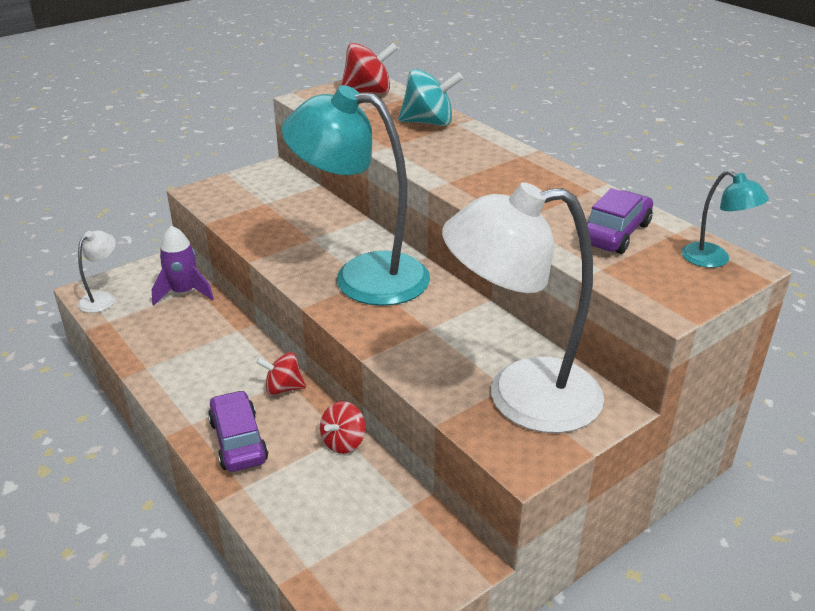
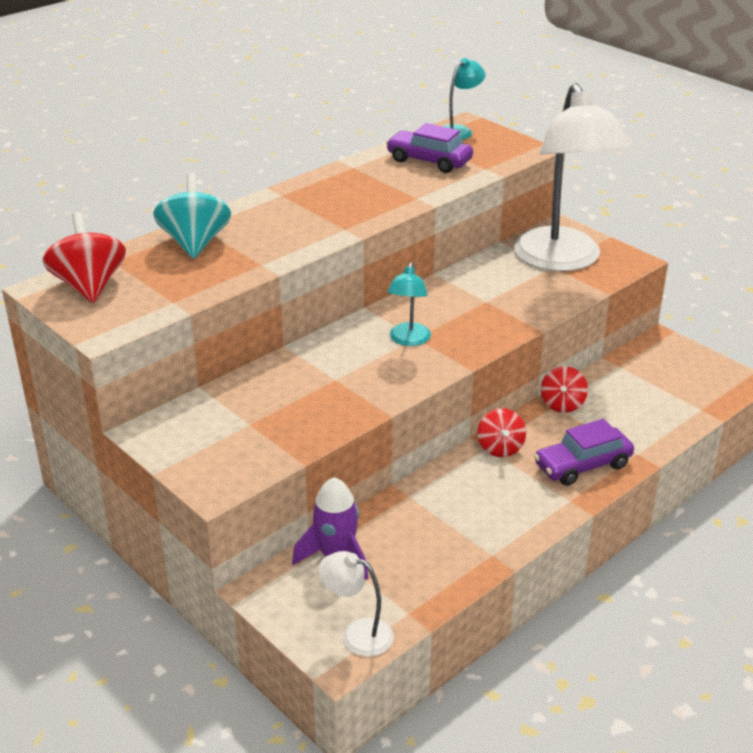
camera: 95 degrees left, 0 degrees up
(343, 442) = (562, 404): red spinning top -> red spinning top turned 75 degrees clockwise
(362, 276) = (408, 340): turquoise lamp -> turquoise lamp, size x0.43

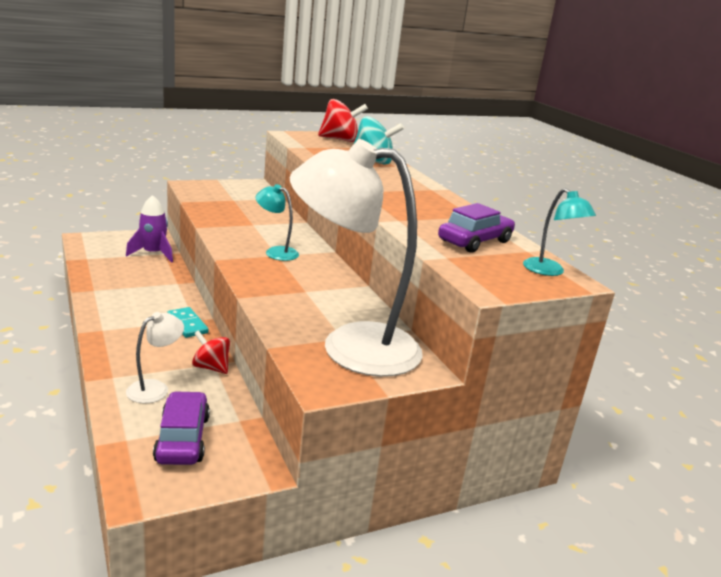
camera: 105 degrees right, 10 degrees down
(357, 634) = (92, 245): white lamp -> white lamp (155, 388)
(500, 448) = (187, 324): red spinning top -> turquoise domino
(582, 465) = (130, 348): purple car -> purple car (182, 438)

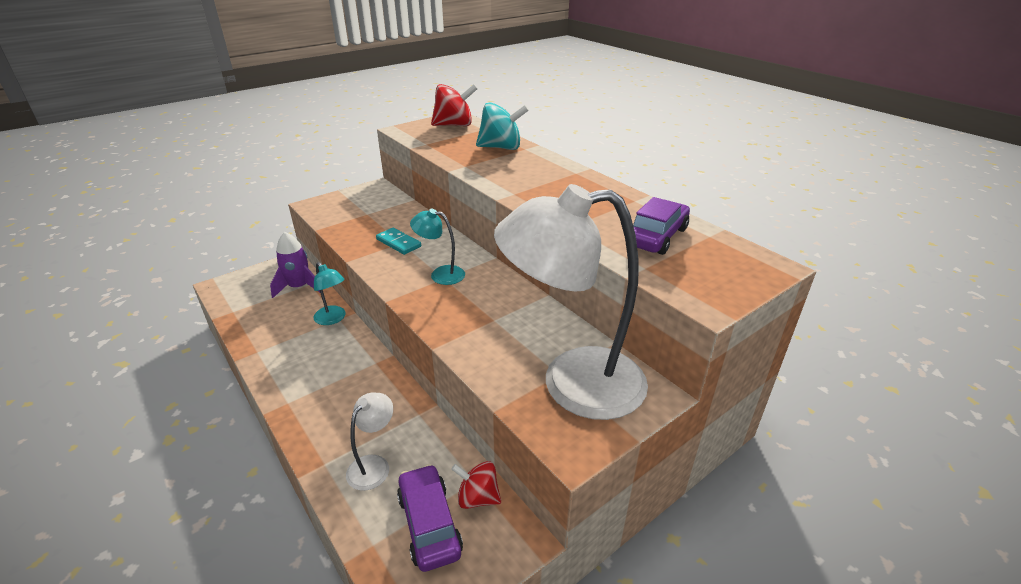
camera: 10 degrees left, 10 degrees up
(187, 324) = (371, 370): turquoise domino -> turquoise domino (398, 243)
(211, 367) = (418, 420): red spinning top -> red spinning top (478, 497)
(549, 271) = (745, 260): turquoise lamp -> turquoise lamp (333, 319)

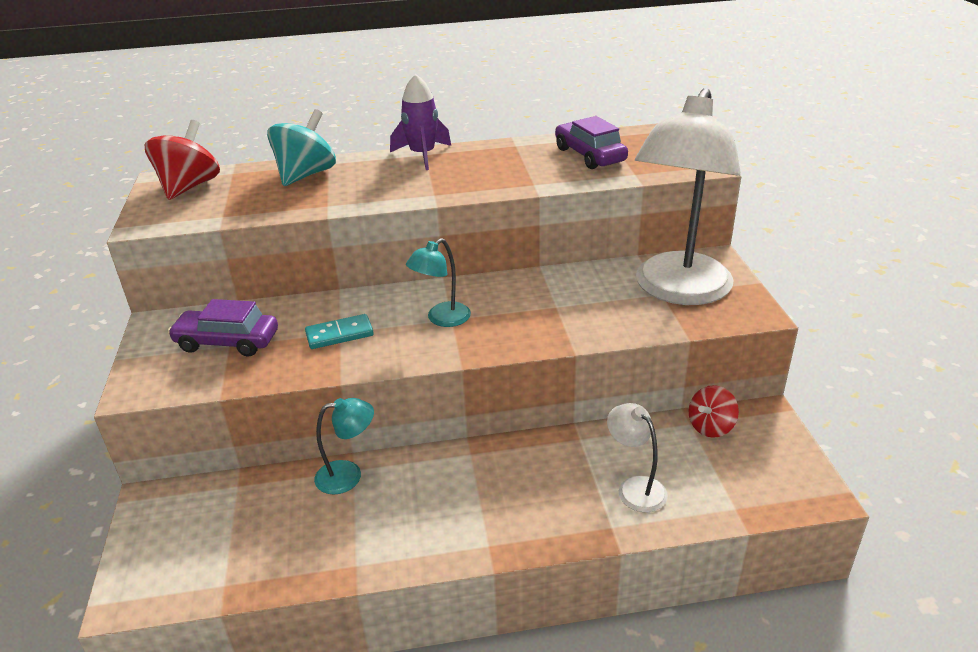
camera: 60 degrees left, 0 degrees up
(299, 287) = (235, 498): purple rocket -> purple rocket (422, 155)
(429, 524) = (727, 465): purple car -> purple car (227, 342)

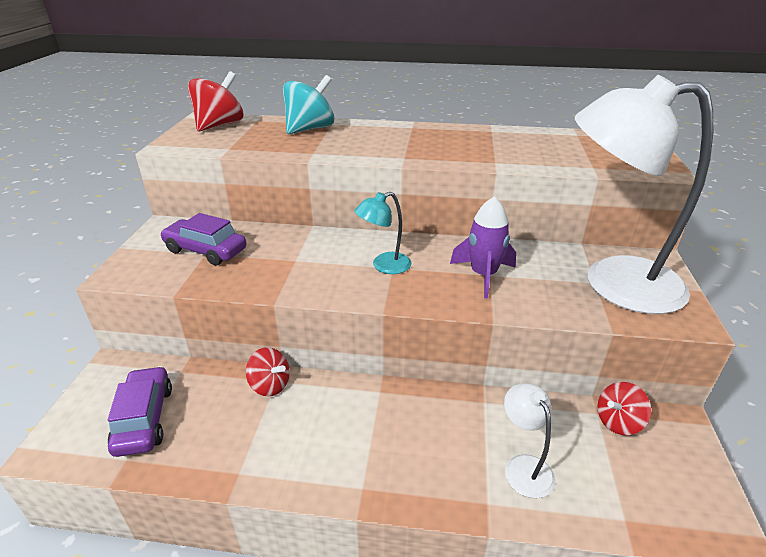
camera: 15 degrees right, 0 degrees up
(339, 334) = (294, 262): turquoise domino -> none
(348, 475) = (270, 385): turquoise lamp -> red spinning top
(422, 155) = (409, 128): purple rocket -> purple rocket (483, 275)
(590, 155) = (555, 147): purple car -> purple car (144, 419)
(678, 291) = (613, 283): white lamp -> white lamp turned 60 degrees clockwise

